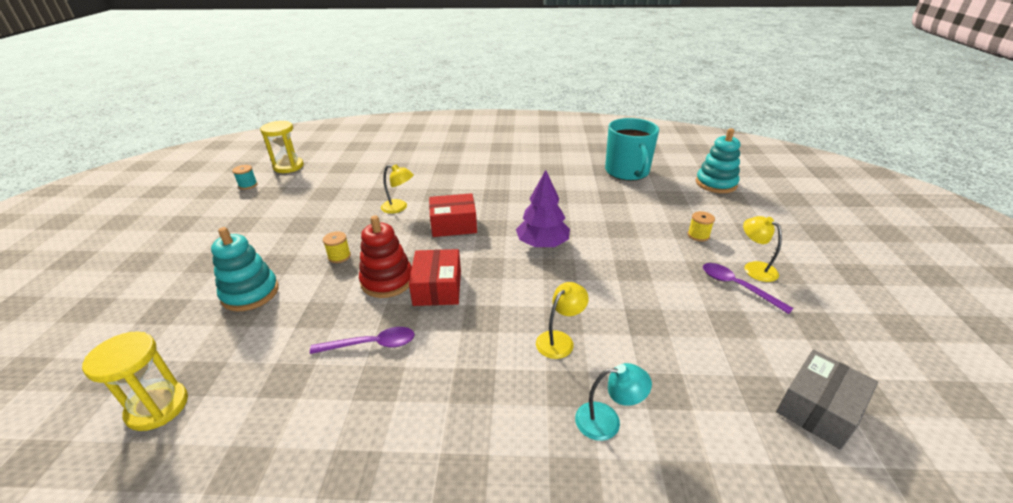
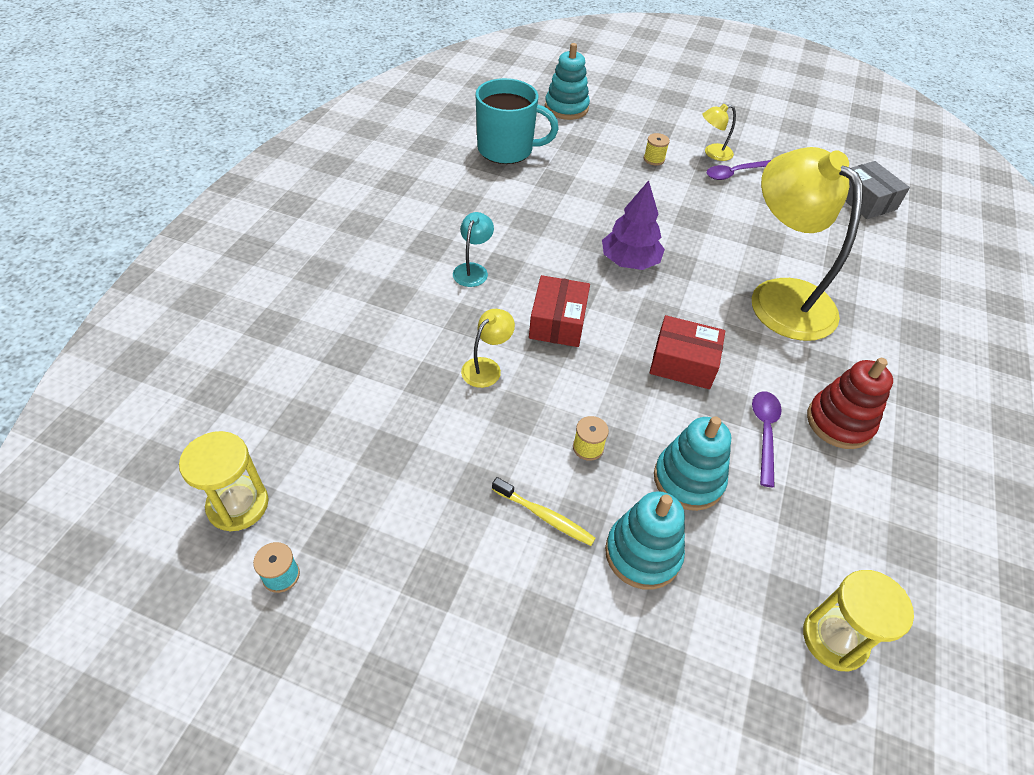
camera: 75 degrees left, 15 degrees up
(281, 250) = (544, 516): none -> yellow toothbrush
(315, 306) = (688, 480): none -> turquoise stacking toy
(387, 281) = (657, 405): red stacking toy -> red stacking toy (839, 422)
(560, 340) = (780, 297): yellow lamp -> yellow lamp, size x2.44
(607, 421) = (870, 300): turquoise lamp -> turquoise lamp (473, 270)

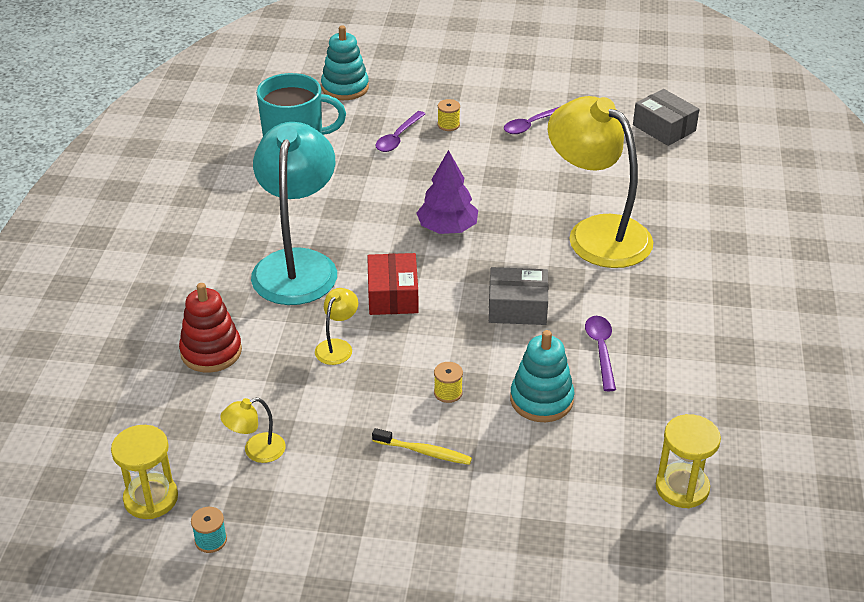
camera: 10 degrees left, 10 degrees down
(473, 270) = (297, 264): turquoise lamp -> turquoise lamp, size x2.44
(603, 162) = (398, 137): none -> purple spoon
(642, 553) = (514, 462): turquoise stacking toy -> none
(683, 363) = (517, 307): red box -> grey box
(712, 153) = (506, 108): yellow lamp -> yellow lamp (256, 451)
(839, 422) = (665, 329): red stacking toy -> red stacking toy (211, 351)

